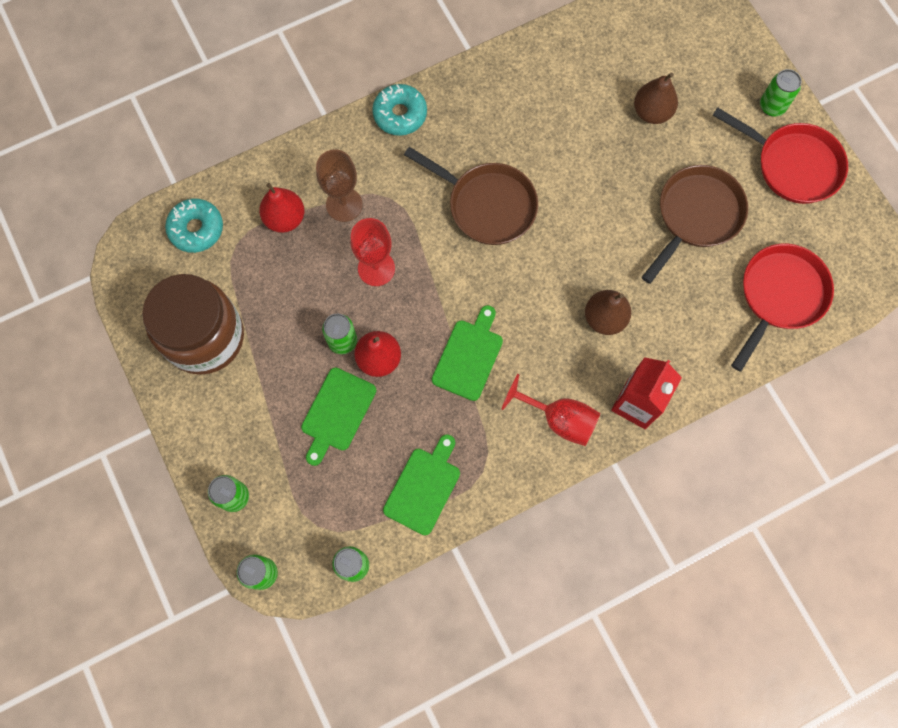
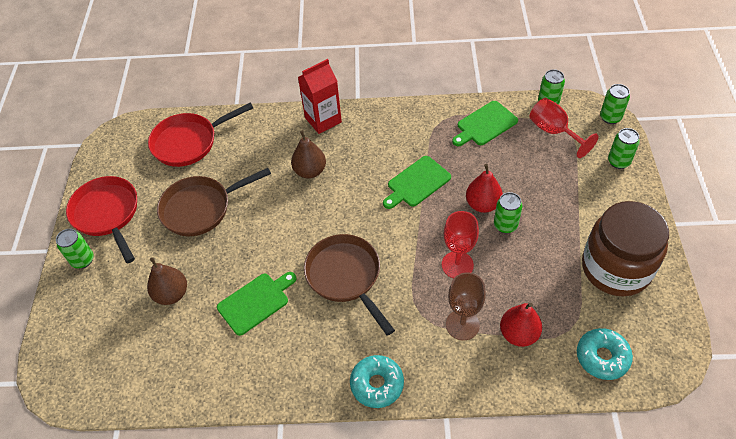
camera: 150 degrees left, 20 degrees down
(337, 413) = (527, 183): green cutting board -> green cutting board (256, 302)
(559, 419) = (377, 129): red goblet -> red goblet (554, 132)

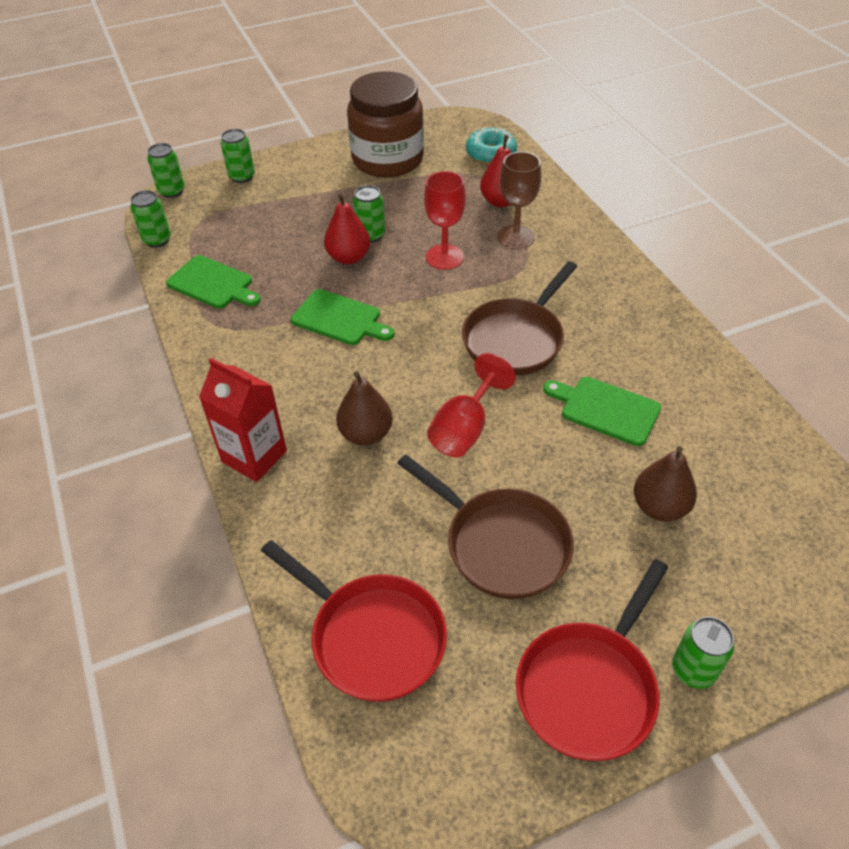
camera: 115 degrees left, 5 degrees down
(377, 384) = (624, 276): turquoise donut -> none
(554, 132) = (208, 227): red goblet -> red goblet (465, 429)

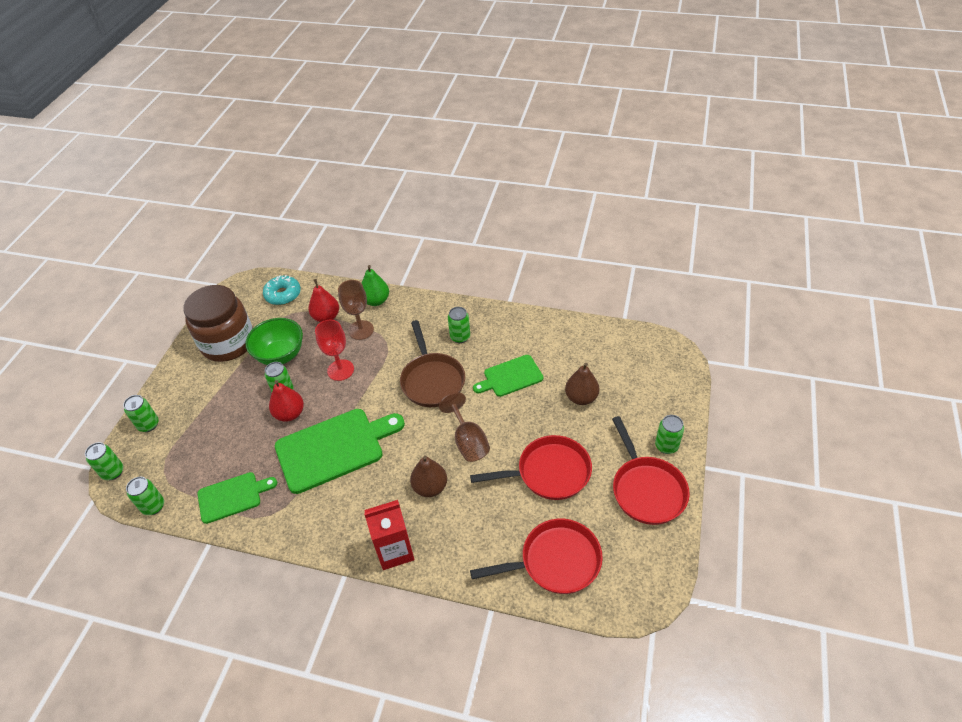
camera: 50 degrees left, 0 degrees up
(340, 319) = (334, 448): green cutting board -> green cutting board, size x1.73
(413, 203) = (280, 355): none -> green bowl
(465, 429) = (468, 441): red goblet -> brown goblet
(501, 544) = (549, 472): brown pan -> red pan
(570, 222) = (376, 301): none -> green pear
(608, 323) = (460, 337): none -> green can

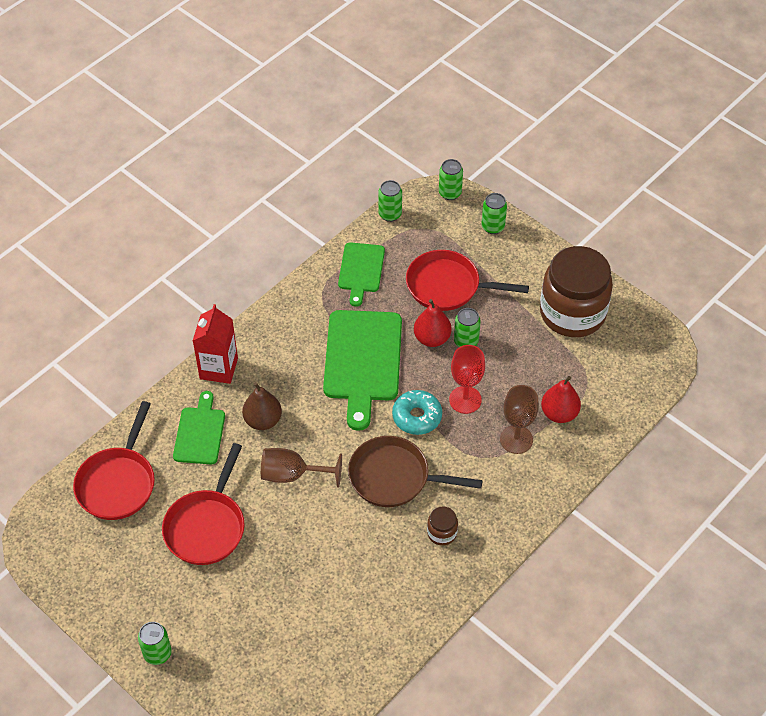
camera: 115 degrees right, 5 degrees up
(280, 355) = (523, 353): green bowl -> none
(283, 295) = (626, 383): turquoise donut -> turquoise donut (417, 417)
(376, 301) = (558, 472): green pear -> none
(460, 337) = (442, 533): green can -> brown jar
(510, 377) = (349, 555): green cutting board -> green cutting board (200, 433)
(581, 398) = (273, 609): brown pear -> none
(646, 489) = (126, 601): red pan -> red pan (448, 286)

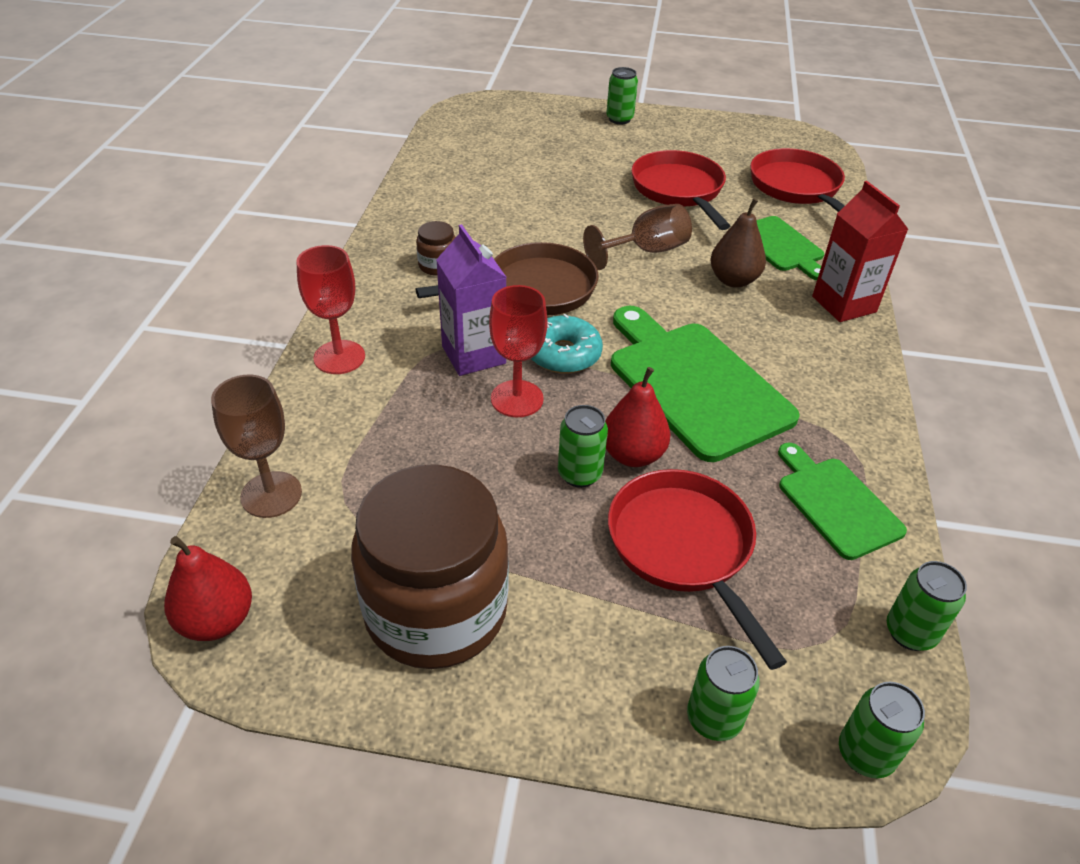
camera: 145 degrees right, 10 degrees down
(448, 286) = (684, 547): red pan -> red pan turned 90 degrees counterclockwise
(468, 442) = (473, 355): none -> purple carton
(516, 439) = (411, 383): brown goblet -> brown goblet (271, 494)
(547, 480) = (339, 357): none -> red goblet
(559, 413) = (367, 439): red pear -> red pear (217, 620)

